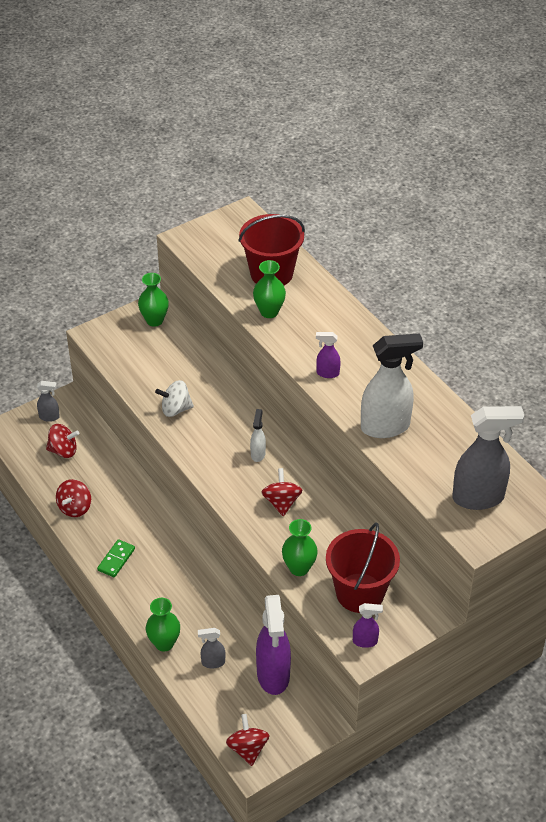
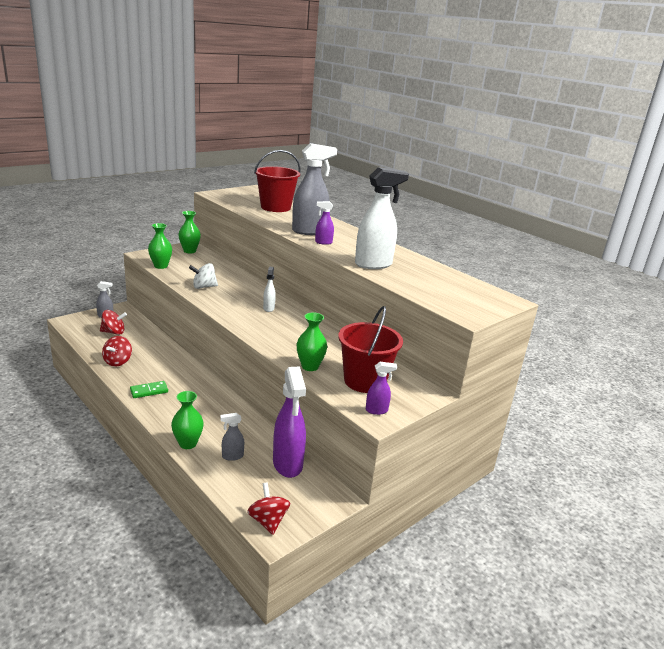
camera: 10 degrees left, 20 degrees down
(116, 559) = (149, 391): green domino -> green domino turned 45 degrees clockwise
(269, 312) = (276, 219): green vase -> green vase (161, 266)
(281, 502) = (290, 332): red spinning top -> none
(478, 498) = (459, 297): grey spray bottle -> grey spray bottle (309, 231)

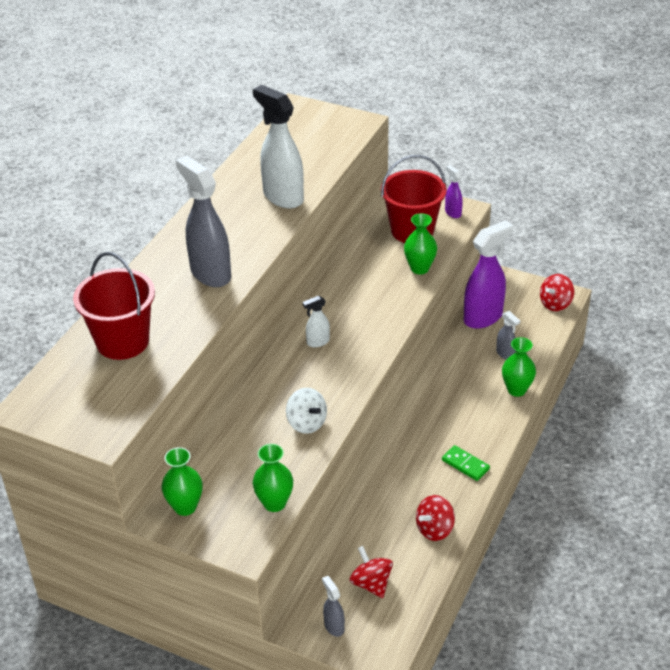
camera: 110 degrees left, 15 degrees up
(118, 361) = (434, 529): red spinning top -> red spinning top turned 150 degrees clockwise
(323, 242) = (244, 250): purple spray bottle -> none

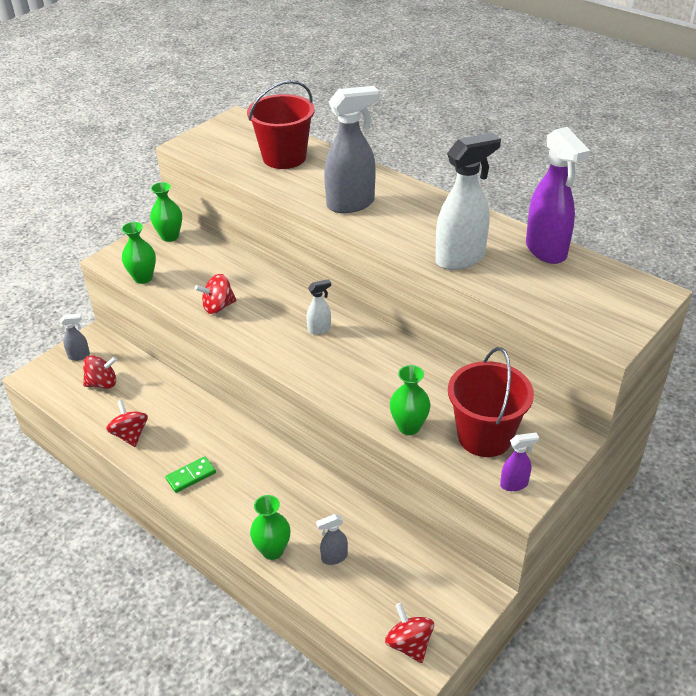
camera: 105 degrees right, 0 degrees up
(306, 423) = (218, 307): white spinning top -> red spinning top
(317, 342) = (319, 329): white spray bottle -> white spray bottle turned 75 degrees clockwise
(483, 317) = (405, 554): purple spray bottle -> purple spray bottle (546, 250)

